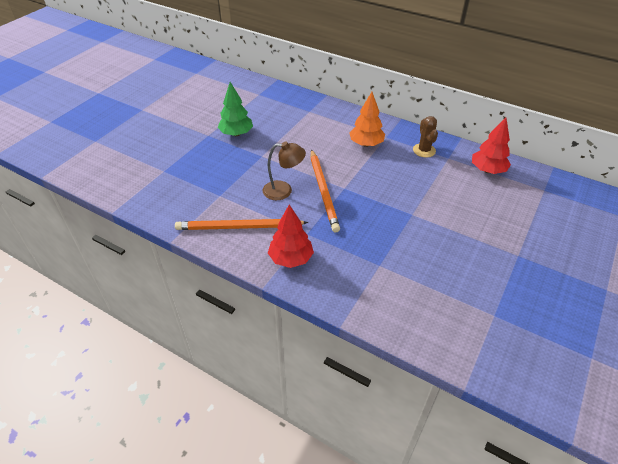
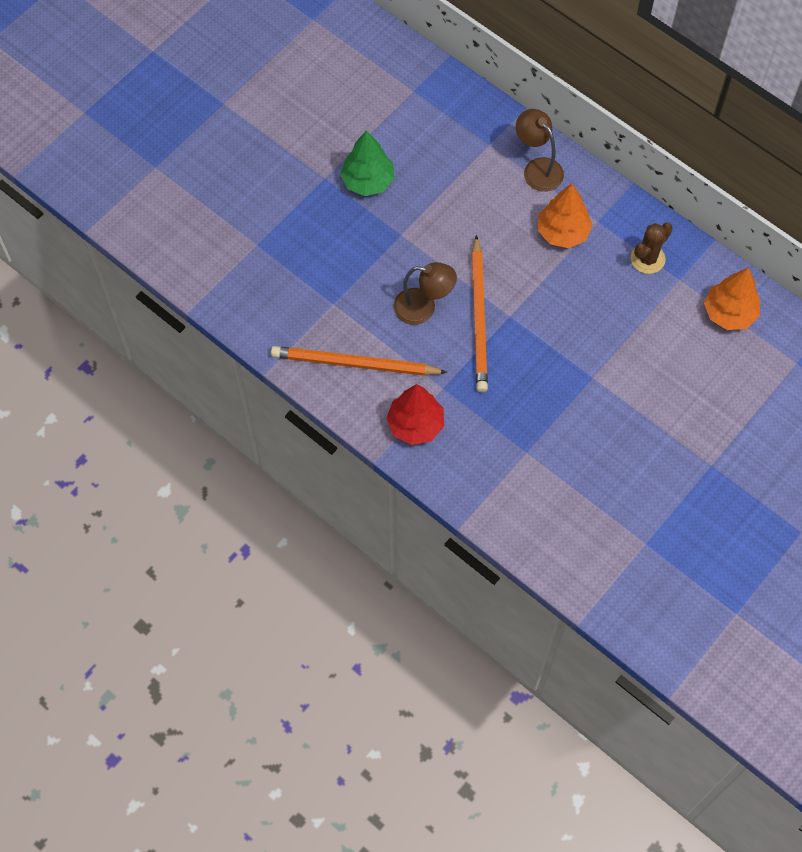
camera: 10 degrees right, 20 degrees up
(341, 118) = (537, 168): none -> brown lamp
(424, 150) = (647, 259): brown cactus -> brown cactus turned 45 degrees clockwise
(487, 170) = (729, 313): red tree -> orange tree

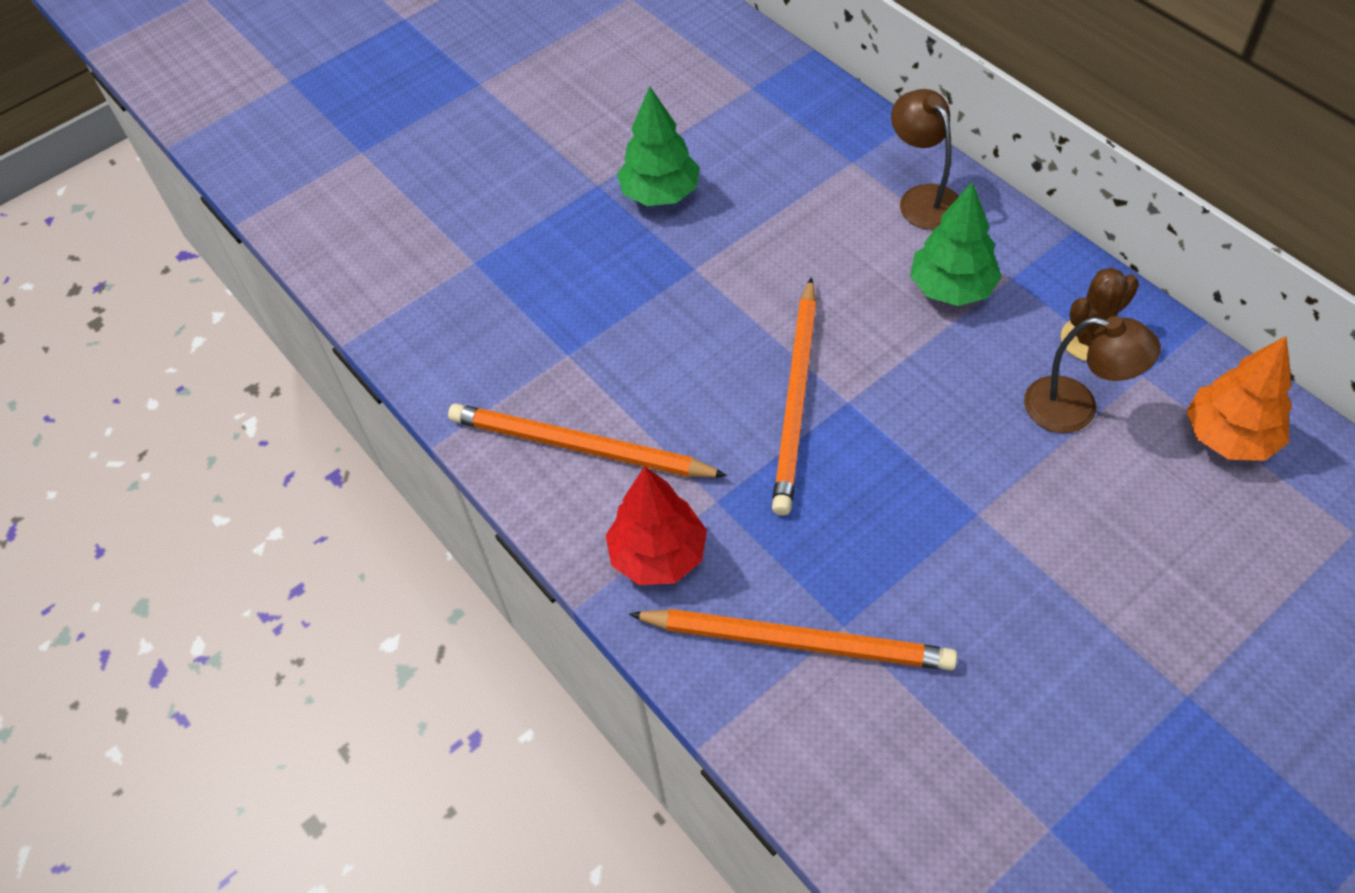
camera: 15 degrees right, 10 degrees down
(423, 308) = (708, 375): brown lamp -> brown lamp (1076, 409)
(502, 464) = (797, 641): none -> orange pencil
(563, 232) = (952, 288): orange tree -> green tree

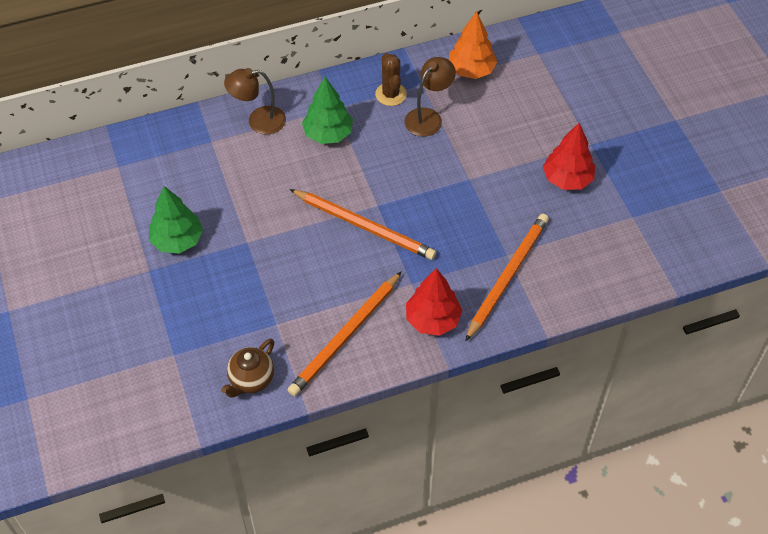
camera: 75 degrees left, 0 degrees up
(463, 361) = (251, 380): none -> brown teapot
(1073, 677) = (567, 179): none -> red tree

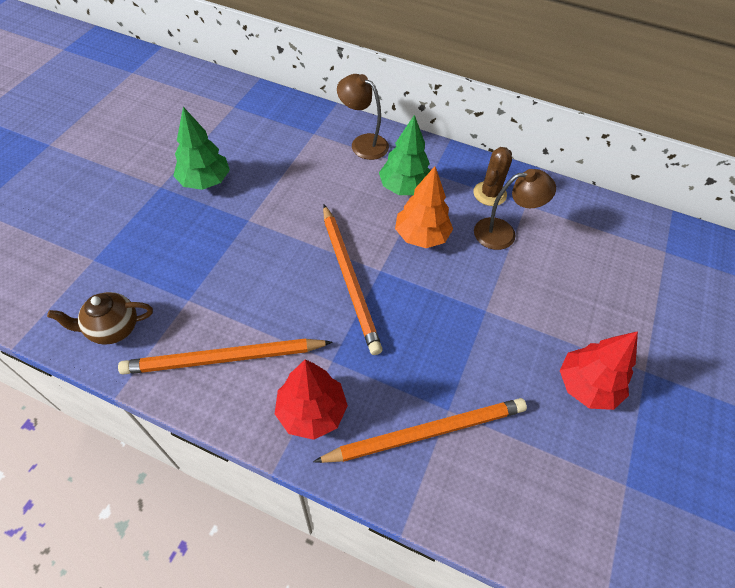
camera: 40 degrees right, 0 degrees up
(471, 70) = (583, 223): orange tree -> orange tree (421, 236)

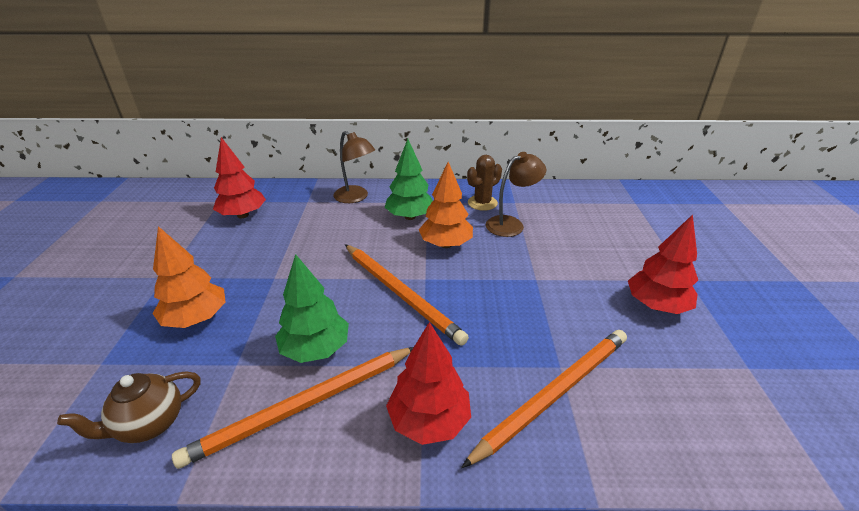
camera: 20 degrees left, 20 degrees down
(172, 242) = (196, 318): none -> orange tree
(205, 181) = (213, 260): green tree -> green tree (315, 349)
(248, 132) = (243, 215): none -> red tree
(363, 143) = (356, 197): brown lamp -> brown lamp turned 150 degrees counterclockwise
(489, 194) = (482, 203): brown cactus -> brown cactus turned 45 degrees clockwise

